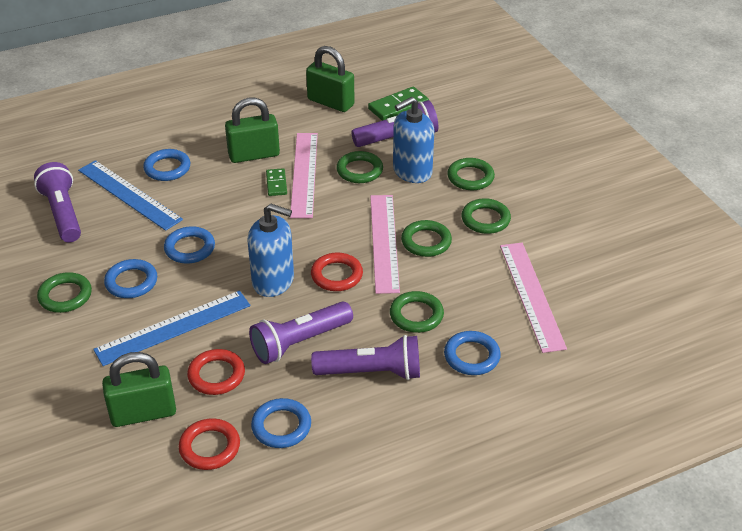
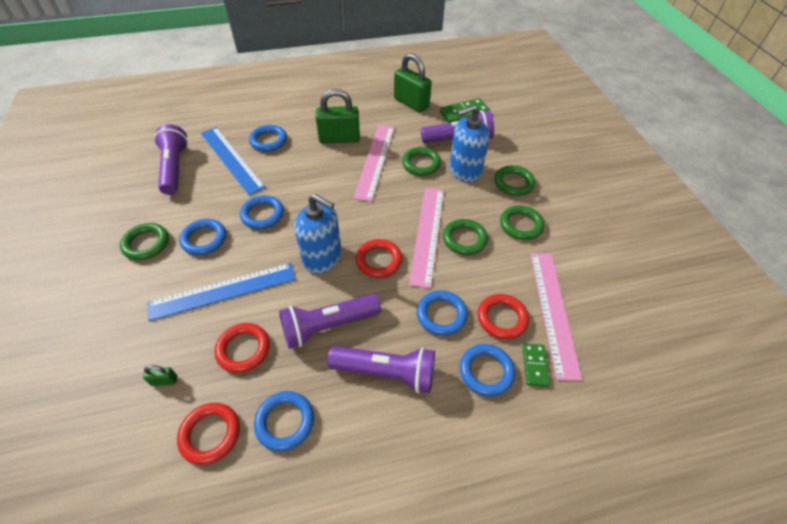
camera: 10 degrees right, 10 degrees up
(143, 413) = (164, 380): green padlock -> green padlock, size x0.41
(276, 184) = (350, 166): green domino -> green domino (534, 365)
(416, 315) = (441, 315): green ring -> blue ring
(480, 309) = (502, 318): none -> red ring

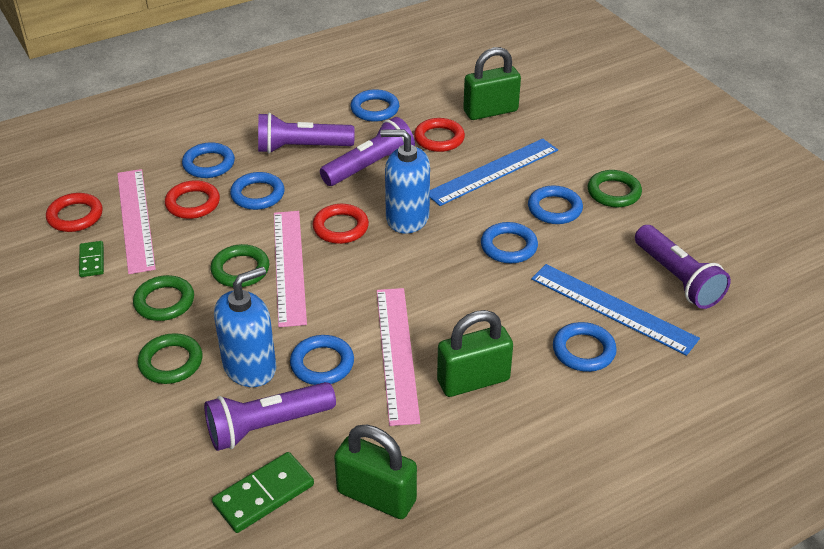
camera: 165 degrees right, 10 degrees down
(164, 380) = (490, 111): green padlock -> green padlock, size x2.42
(210, 434) = (428, 94): red ring -> red ring (75, 216)
(421, 164) = (322, 364): green ring -> blue ring
(534, 365) = (161, 176): green domino -> green domino (92, 261)

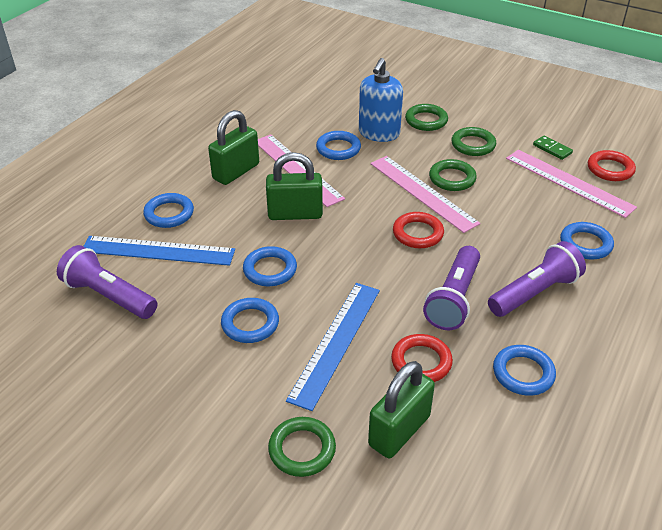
camera: 150 degrees right, 0 degrees up
(193, 203) = (548, 208): red ring -> none
(257, 194) = (512, 234): blue ring -> none
(264, 495) = (311, 92): green domino -> none
(267, 426) = (338, 114): purple flashlight -> none
(376, 496) = (253, 108): green padlock -> green padlock (295, 214)
(407, 218) = (373, 262): blue soap dispenser -> none
(613, 192) = (199, 368): green ring -> green ring (302, 449)

